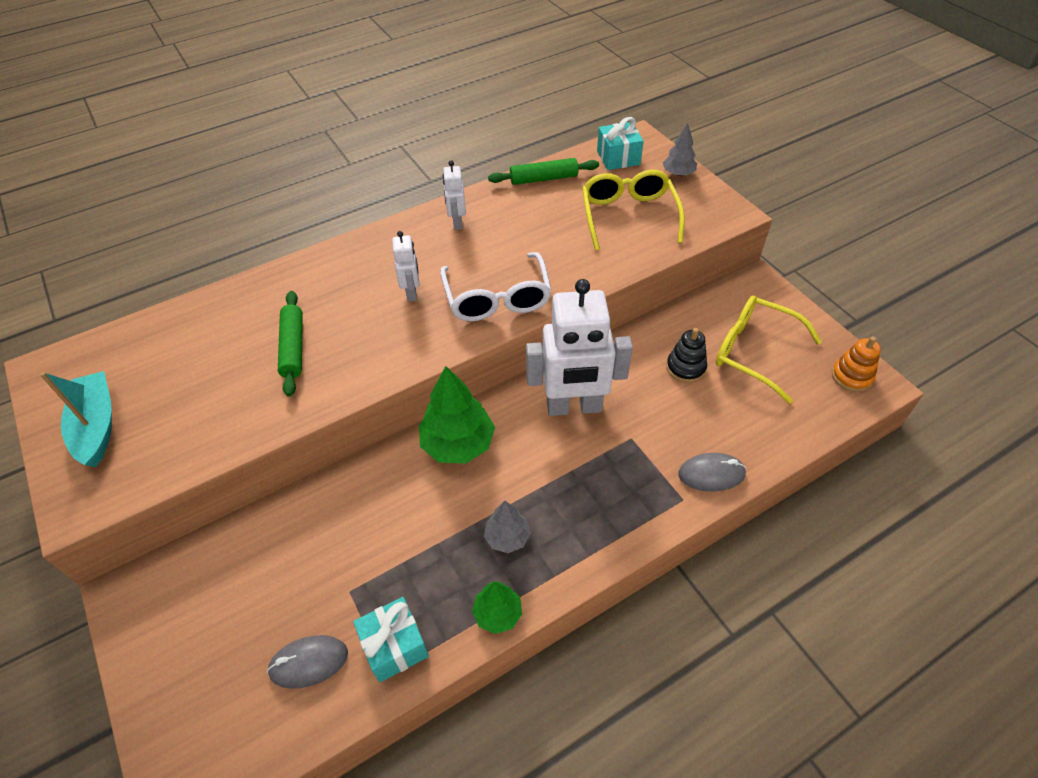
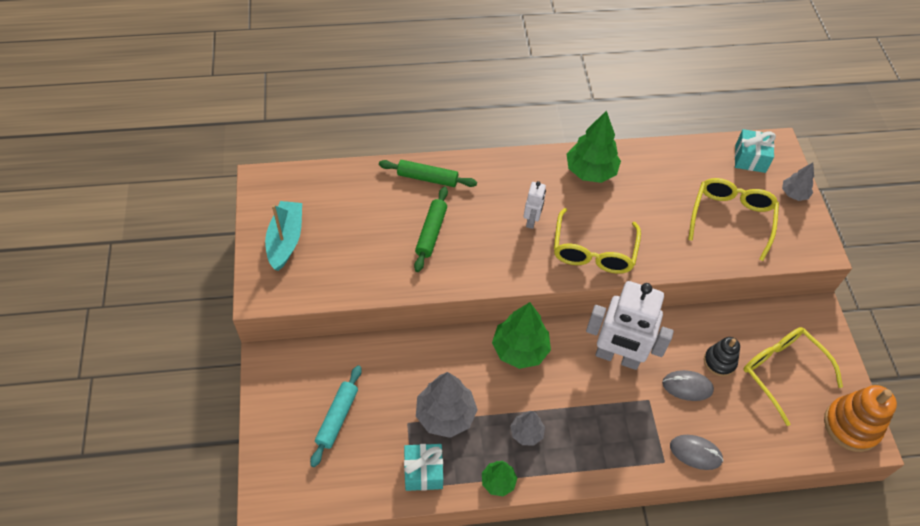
camera: 20 degrees right, 5 degrees up
(249, 627) = (337, 418): none -> turquoise rolling pin
(309, 662) = (366, 457): grey mouse -> grey mouse (687, 386)
(396, 559) = (445, 415): none -> grey tree
(457, 222) = (590, 171): white robot -> green tree
(497, 299) = (593, 251): white glasses -> yellow glasses
(543, 178) = (677, 156): green rolling pin -> green rolling pin (427, 178)
(851, 376) = (851, 425): orange stacking toy -> orange stacking toy, size x1.65

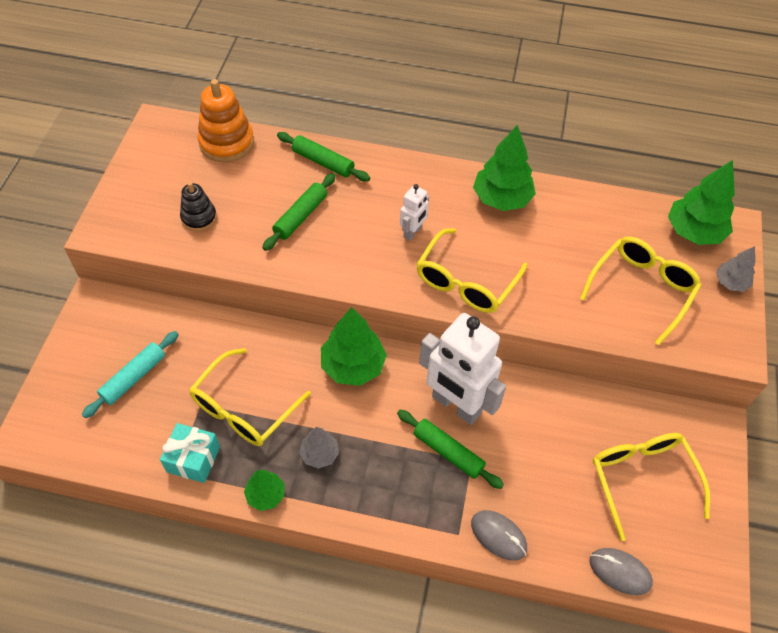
camera: 20 degrees right, 0 degrees up
(286, 240) = (152, 185): turquoise boat -> none
(445, 415) = (243, 408): grey tree -> yellow glasses
(628, 398) = (448, 452): none -> green rolling pin
(687, 386) = (521, 461): grey mouse -> grey mouse (620, 572)
(719, 362) = (571, 445): black stacking toy -> black stacking toy (199, 218)
(750, 159) = (694, 232): turquoise gift -> green tree
(851, 425) = (701, 566): orange stacking toy -> orange stacking toy (226, 143)

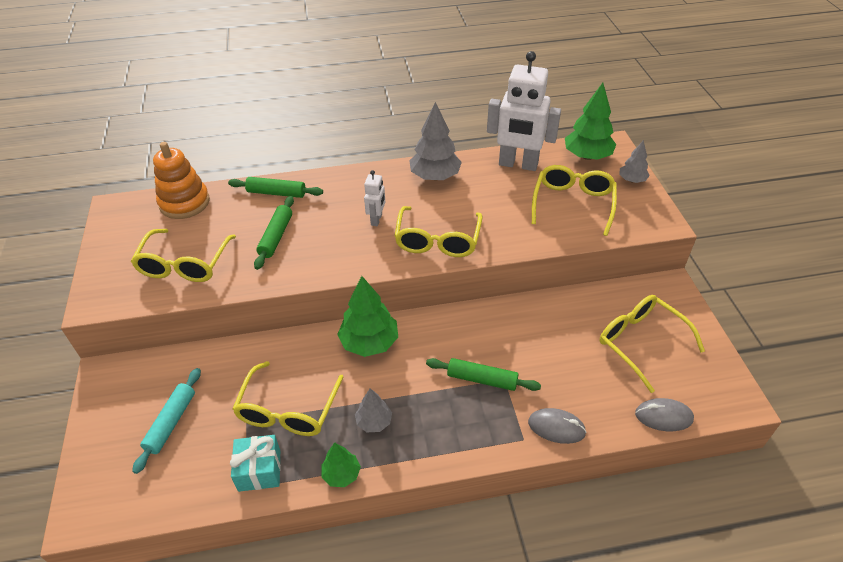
camera: 20 degrees left, 10 degrees down
(199, 218) = (184, 265): black stacking toy -> yellow glasses
(456, 405) = (470, 342): white robot -> white robot (518, 164)
(501, 199) = (435, 176): green tree -> grey tree

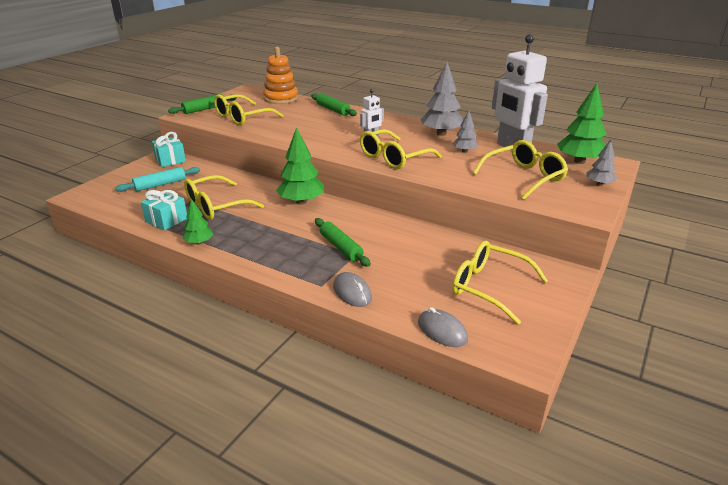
camera: 40 degrees right, 15 degrees down
(125, 374) = (170, 160): none -> turquoise gift
(276, 237) = (303, 124): green rolling pin -> green rolling pin (204, 109)
(374, 422) = (249, 232): grey tree -> grey tree (464, 151)
(640, 342) = (488, 287): yellow glasses -> yellow glasses turned 60 degrees counterclockwise

